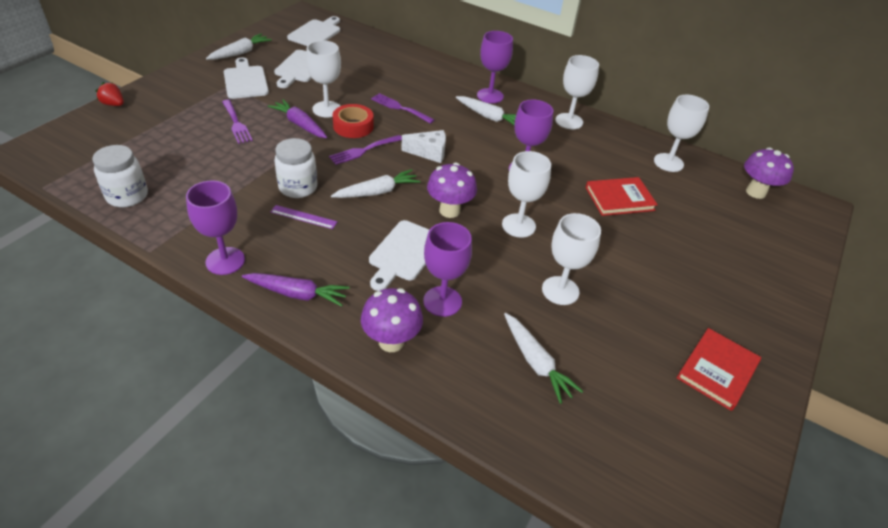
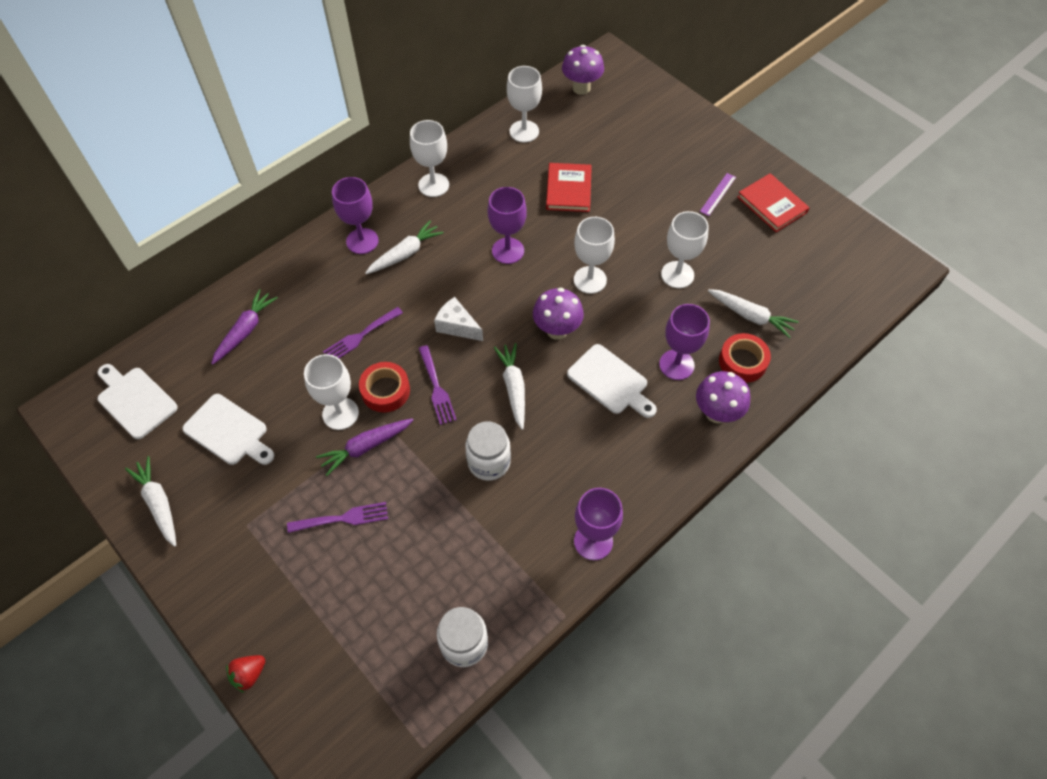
camera: 70 degrees left, 15 degrees up
(245, 81) = (240, 501): white cutting board -> none
(297, 294) = (649, 480): purple carrot -> purple carrot (245, 331)
(303, 217) = (540, 462): purple ruler -> purple ruler (718, 194)
(429, 153) = (457, 326): white cheese -> white cheese turned 75 degrees counterclockwise
(468, 360) = (742, 362): none -> red tape
(536, 362) = (750, 316): white carrot -> white carrot turned 45 degrees clockwise

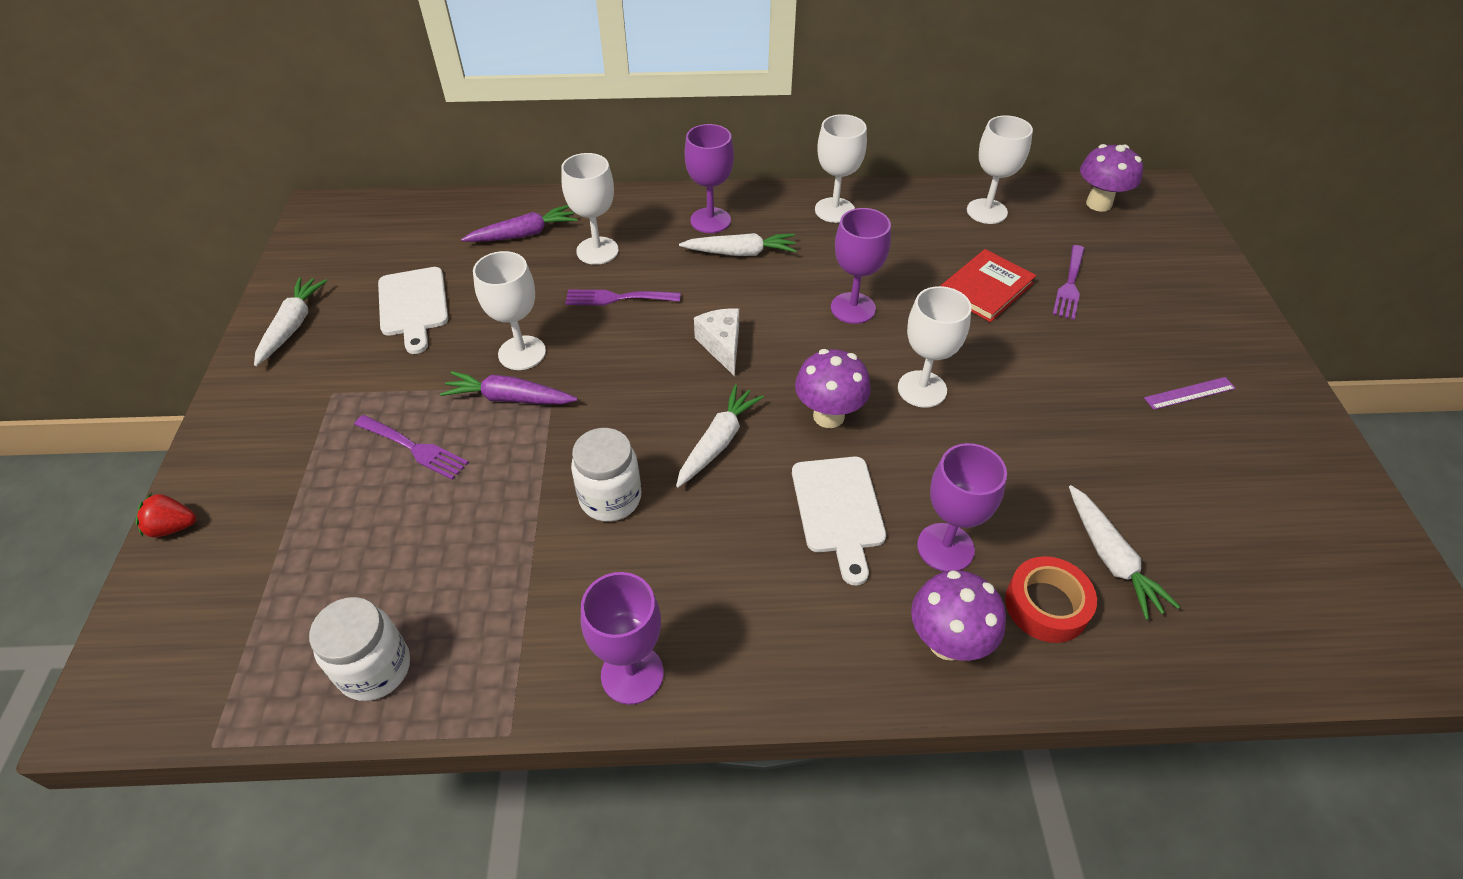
camera: 40 degrees right, 10 degrees down
(135, 400) = (376, 235): white cutting board -> none
(385, 391) = (585, 360): red tape -> none
(437, 388) = (637, 390): purple fork -> purple fork (1070, 285)
(677, 275) = (1045, 448): white goblet -> white goblet (597, 251)
(772, 205) = (1265, 447): red book -> none

